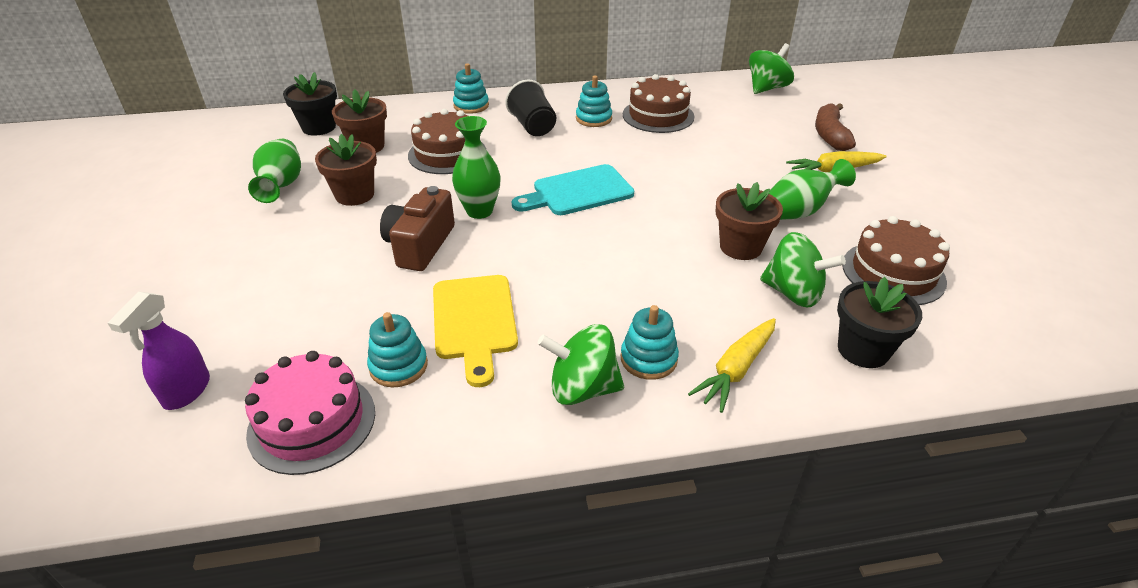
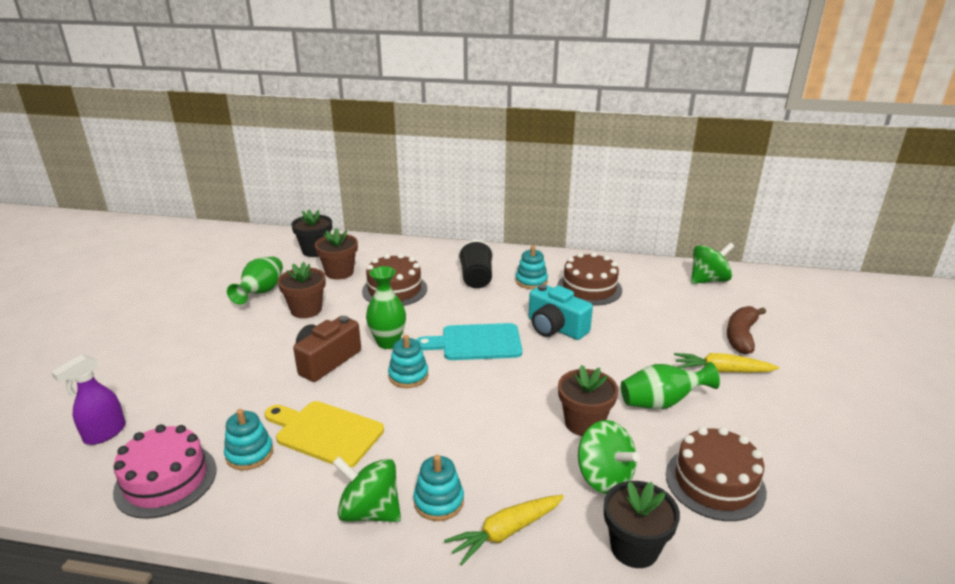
camera: 20 degrees right, 10 degrees down
(471, 106) = (439, 252): turquoise stacking toy -> turquoise stacking toy (408, 376)
(474, 321) = (325, 432): yellow cutting board -> yellow cutting board turned 105 degrees clockwise
(650, 161) = (555, 328): none -> turquoise camera

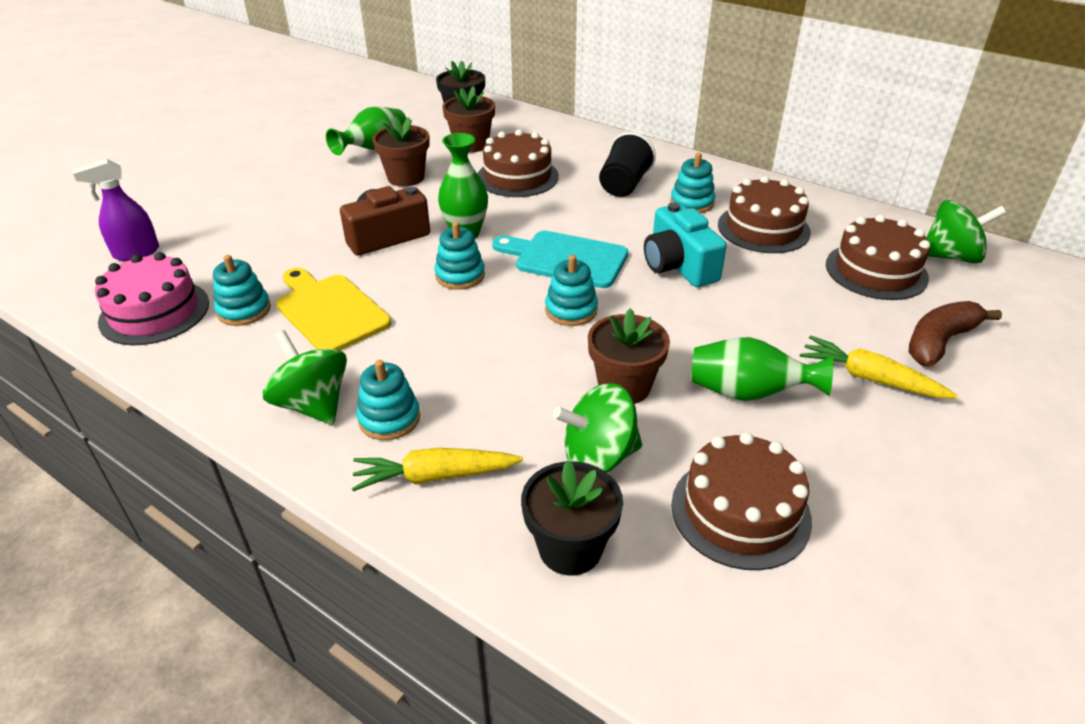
camera: 25 degrees right, 10 degrees up
(508, 379) = (571, 310): none -> turquoise stacking toy
(604, 477) = (598, 456): green spinning top -> green spinning top turned 90 degrees clockwise
(675, 300) = (876, 271): none -> brown cake

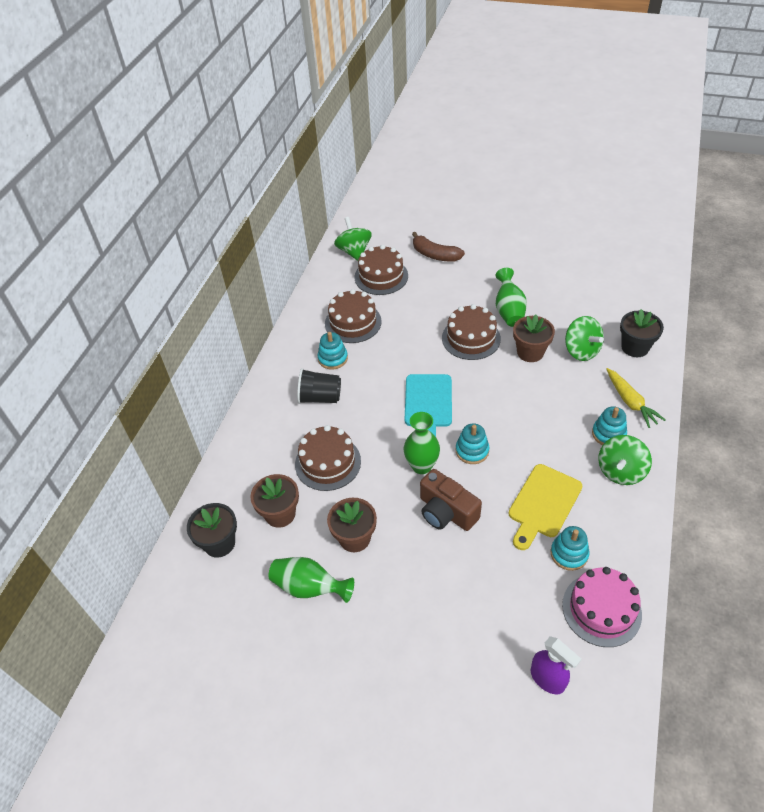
camera: 105 degrees left, 10 degrees up
(571, 310) = (479, 388): turquoise stacking toy -> none
(678, 266) = (412, 352): turquoise camera -> none
(740, 511) = (582, 304): brown cake -> brown cake (471, 338)
(869, 378) = (475, 274): yellow carrot -> none

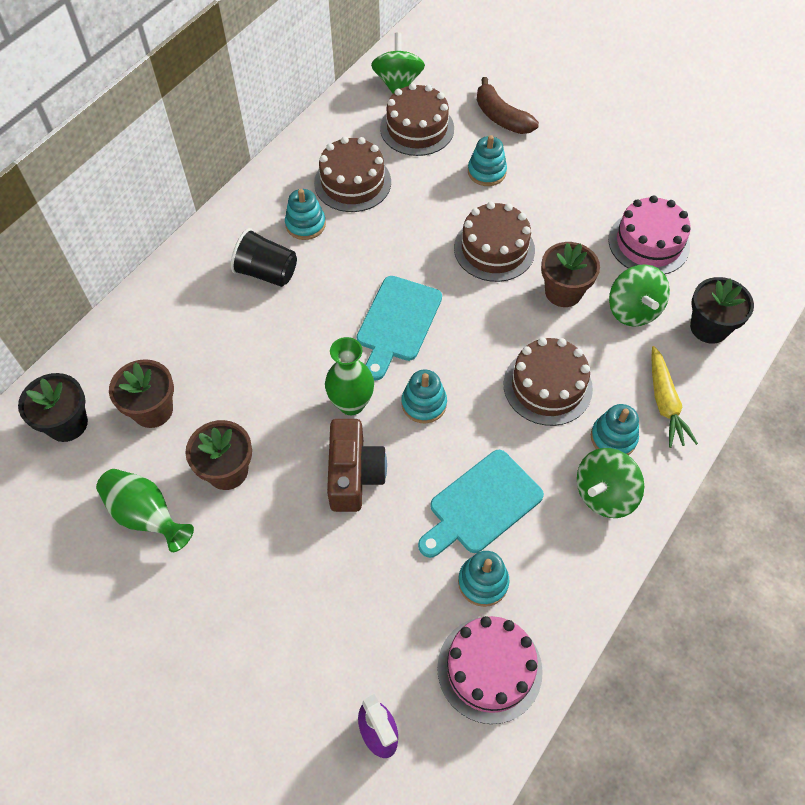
camera: 15 degrees right, 10 degrees up
(328, 462) = (238, 362): brown cake -> brown cake (547, 386)
(442, 291) = (486, 172): none -> turquoise stacking toy
(446, 512) = (354, 474): brown camera -> brown camera turned 150 degrees counterclockwise
(509, 310) = (562, 224): green vase -> none
(543, 504) = (481, 504): yellow cutting board -> turquoise cutting board
(570, 306) = (648, 243): none -> pink cake

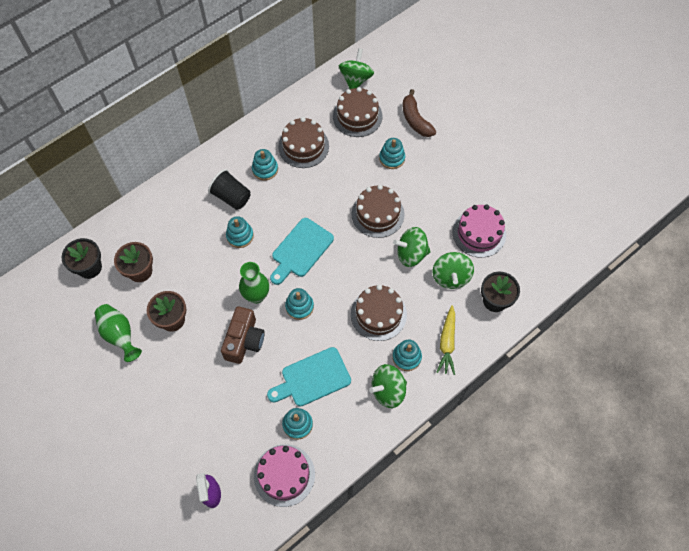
camera: 15 degrees right, 5 degrees up
(297, 324) = (240, 236): none -> turquoise stacking toy
(563, 292) = (411, 254): brown flower pot -> green spinning top

